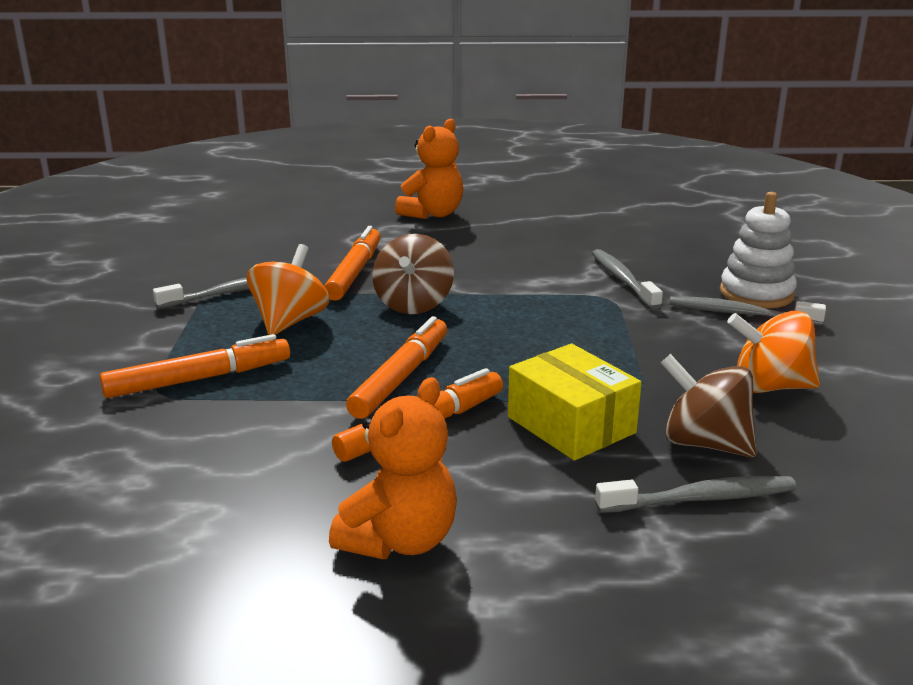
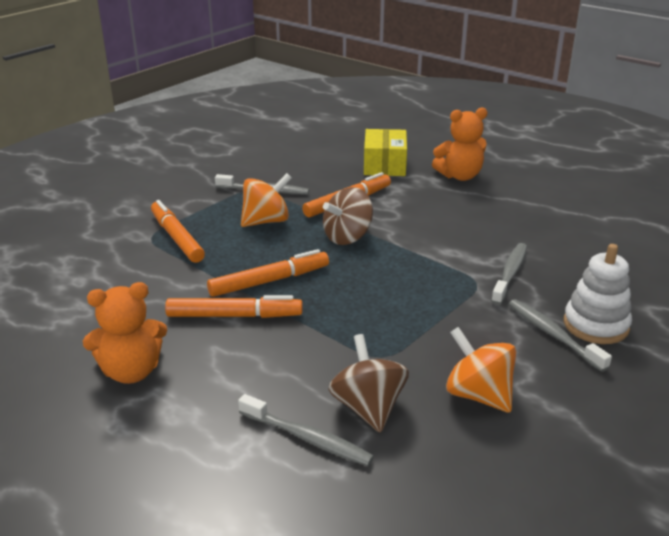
camera: 40 degrees right, 5 degrees up
(199, 379) = (177, 238): orange marker -> orange marker turned 135 degrees counterclockwise
(571, 425) = (311, 355): yellow box -> yellow box (384, 165)

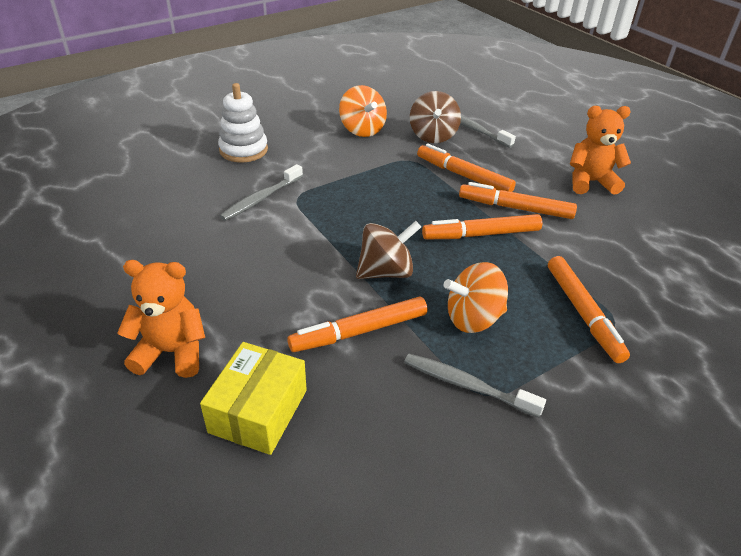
camera: 165 degrees left, 10 degrees up
(303, 346) = (463, 176): none -> orange marker
(553, 335) = (280, 150): grey toothbrush -> none

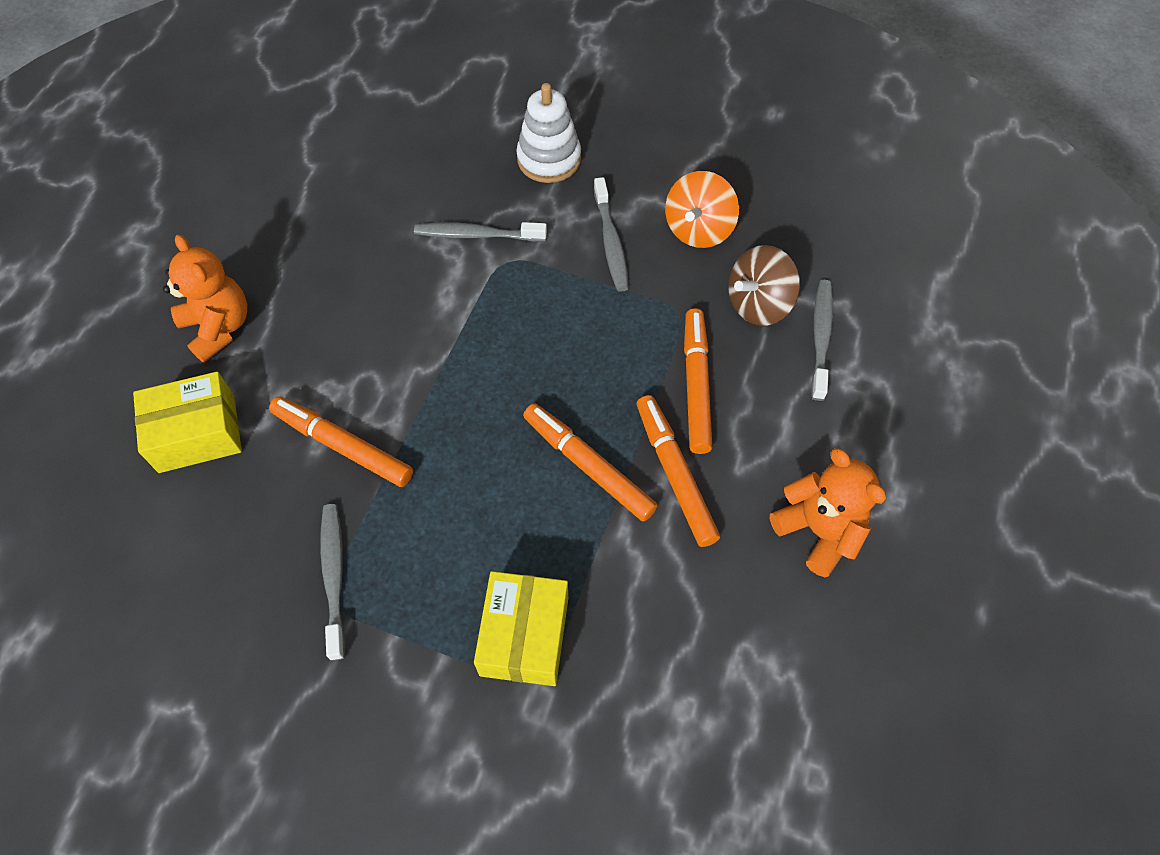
camera: 55 degrees right, 20 degrees up
(333, 157) = (610, 241): none -> grey toothbrush
(386, 272) = (448, 415): brown spinning top -> none
(473, 318) = (435, 532): orange spinning top -> none
(583, 313) = (524, 636): orange marker -> yellow box

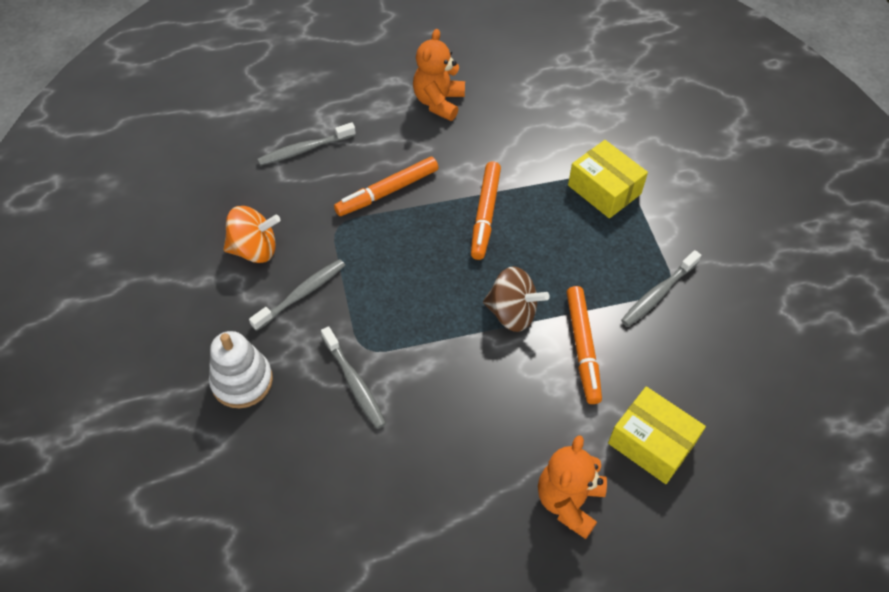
camera: 125 degrees left, 5 degrees down
(524, 636) = (604, 189): yellow box -> yellow box turned 75 degrees clockwise
(674, 474) = (456, 174): orange marker -> none
(758, 304) = (300, 189): brown spinning top -> brown spinning top (512, 313)

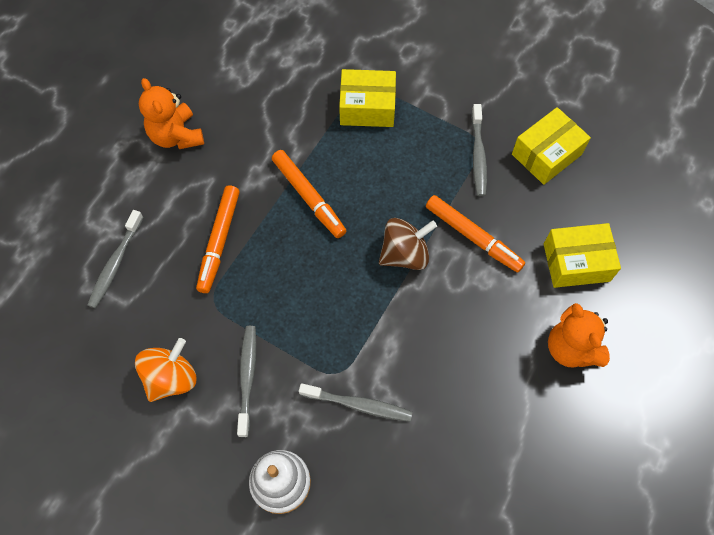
camera: 45 degrees left, 10 degrees up
(722, 341) = (546, 154): none -> yellow box

